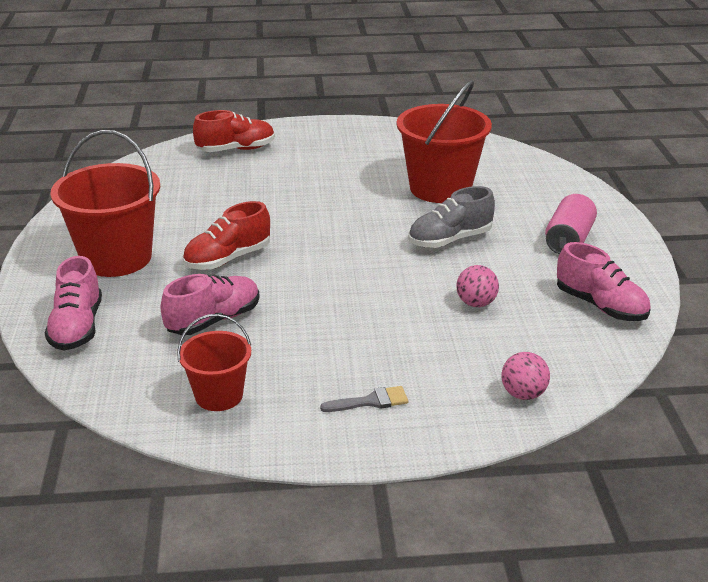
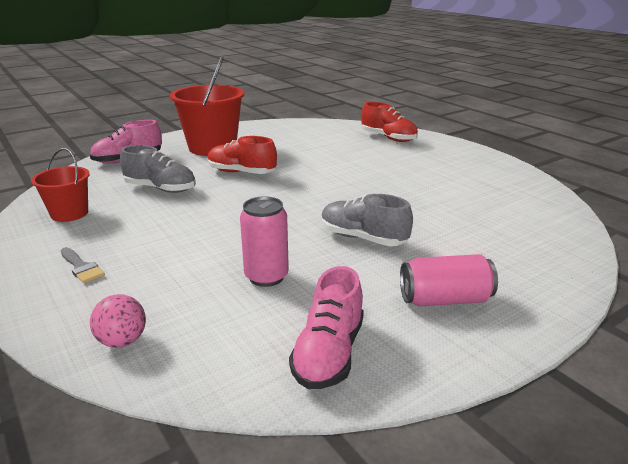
camera: 60 degrees right, 5 degrees down
(214, 320) = (161, 189): pink shoe -> grey shoe
(440, 188) = (446, 213): red bucket -> none
(476, 303) = (266, 277): pink ball -> pink can

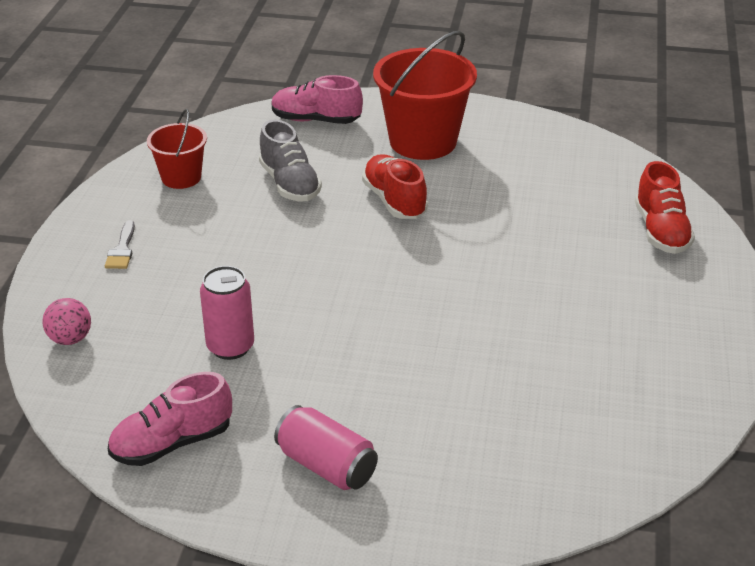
camera: 45 degrees right, 10 degrees up
(363, 238) = (370, 359): grey shoe -> none

